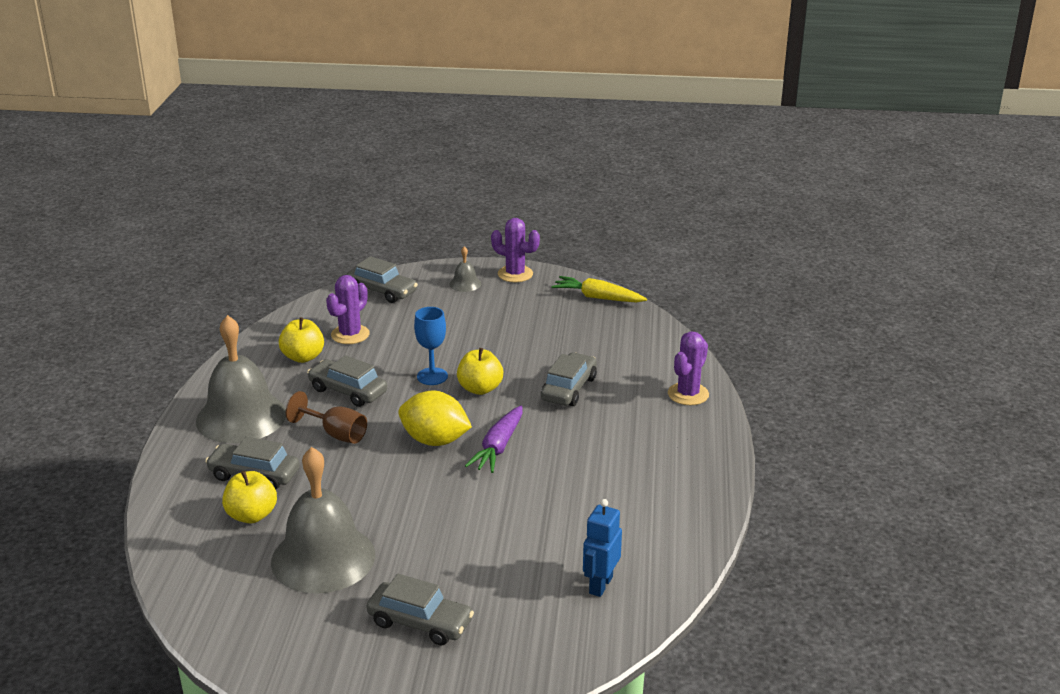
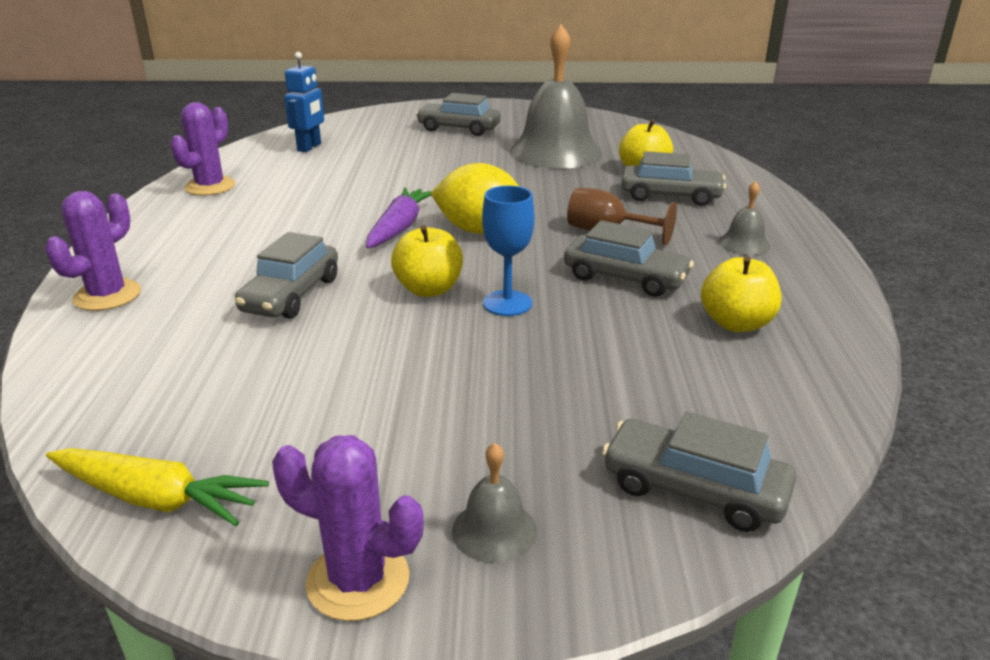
camera: 175 degrees right, 0 degrees up
(241, 417) = (744, 243): grey bell -> grey bell, size x0.42
(350, 335) = (687, 369): purple cactus -> purple cactus (210, 187)

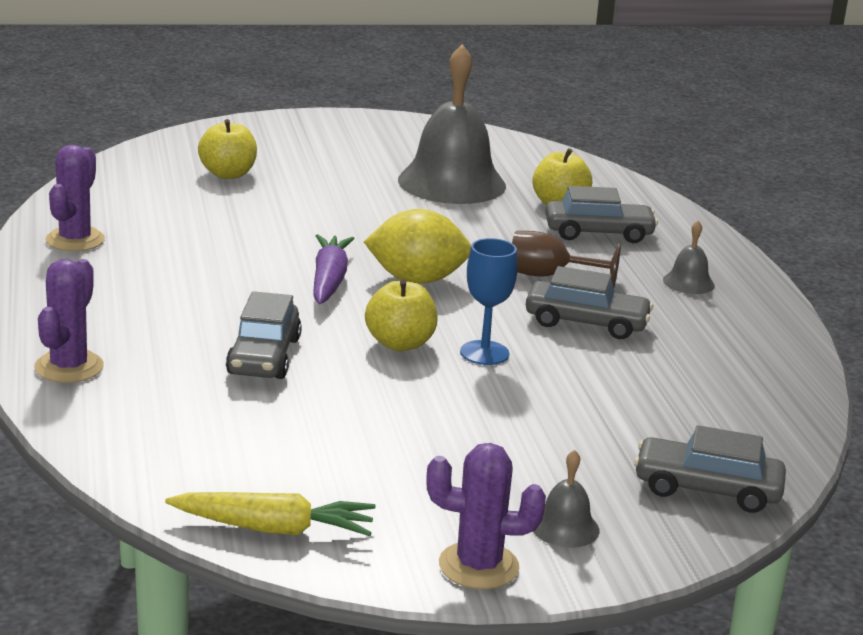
camera: 15 degrees left, 5 degrees down
(310, 147) = (156, 184): blue robot -> none
(459, 129) = (322, 154): grey car -> none
(736, 323) = (702, 360): yellow apple -> yellow apple (228, 174)

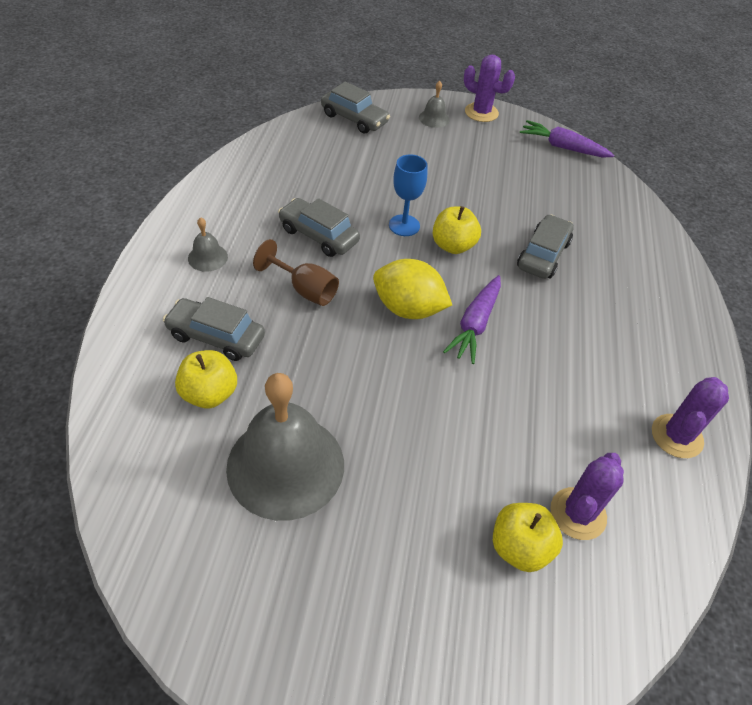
camera: 160 degrees left, 25 degrees up
(69, 367) = (665, 274): purple cactus -> purple cactus (578, 513)
(274, 529) = (562, 147): yellow carrot -> purple carrot

